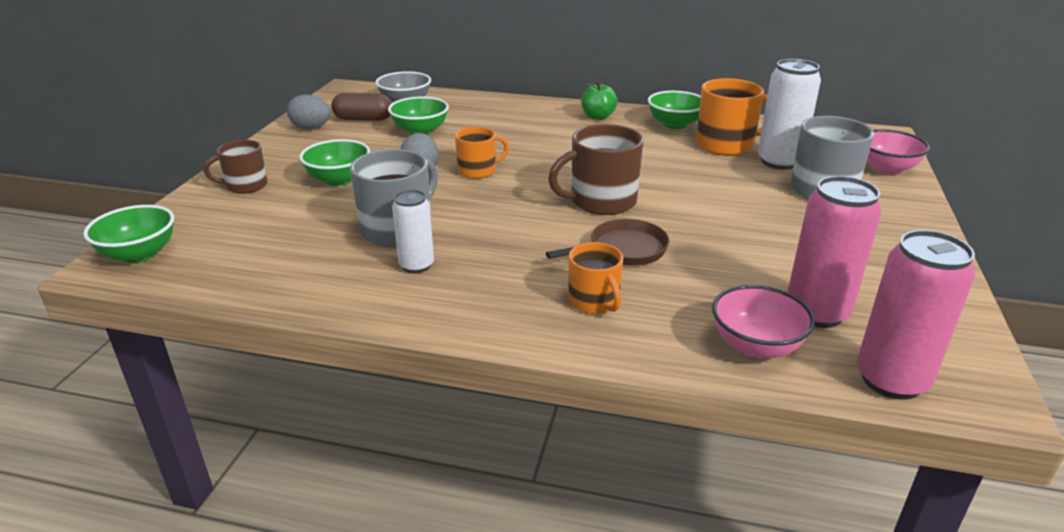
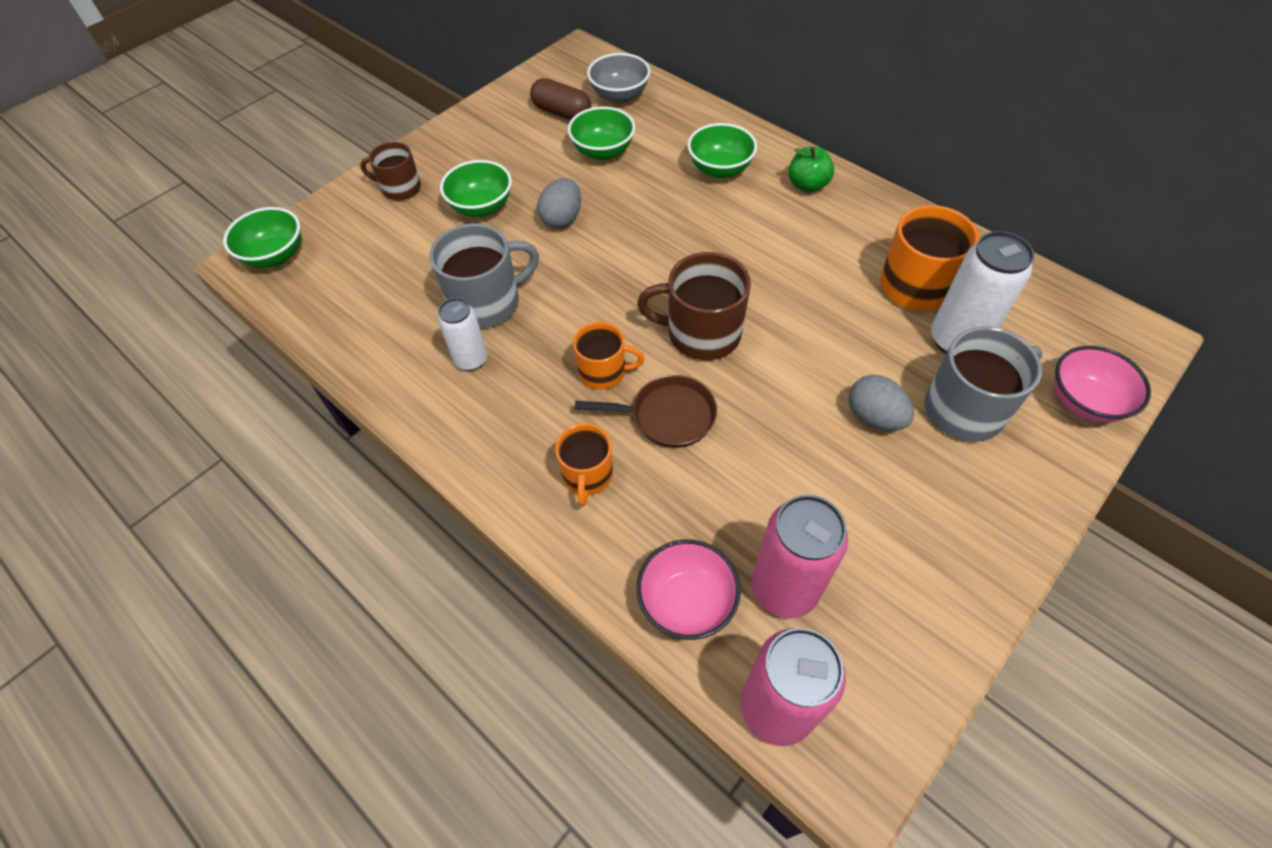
camera: 30 degrees right, 25 degrees up
(311, 128) = (505, 113): grey egg -> grey egg (874, 417)
(478, 171) = (615, 238): orange mug -> orange mug (603, 372)
(674, 124) = (886, 228): green bowl -> green bowl (720, 169)

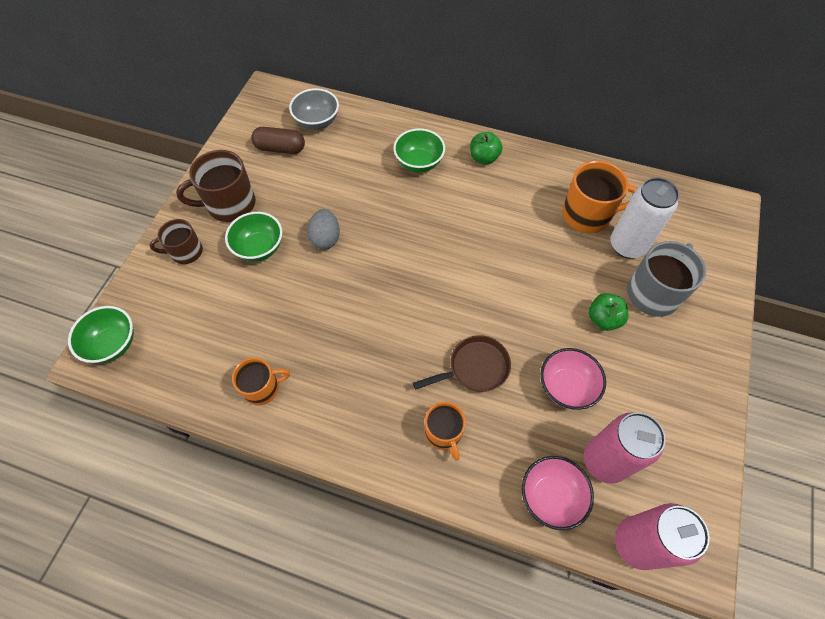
camera: 25 degrees left, 5 degrees up
(471, 359) = (317, 376): white can -> none
(487, 303) = (305, 326): grey mug -> none
(603, 152) = (328, 173): green bowl -> none
(603, 372) = (416, 350): orange mug -> orange mug (262, 388)
(702, 333) = (467, 297): brown mug -> brown mug (230, 204)
(874, 417) = (603, 319): grey egg -> green apple
(1084, 402) = (716, 263): pink bowl -> pink bowl (566, 387)

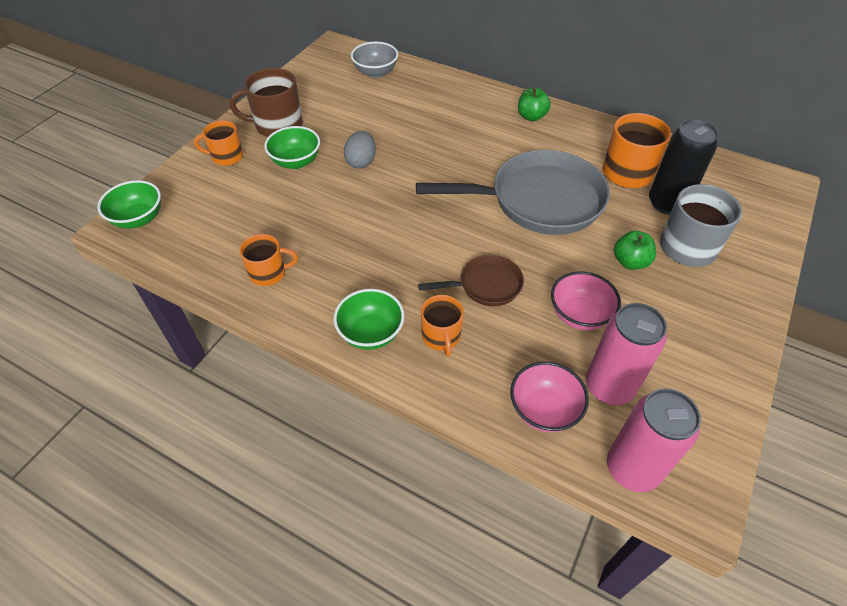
camera: 10 degrees right, 10 degrees down
(186, 252) = (226, 156): brown mug -> orange mug
(280, 148) = (336, 89): brown capsule -> none
(419, 163) = (466, 113): green bowl -> green bowl (371, 333)
(508, 260) = (539, 201): none -> grey pan
(627, 245) = (667, 203): white can -> black can

